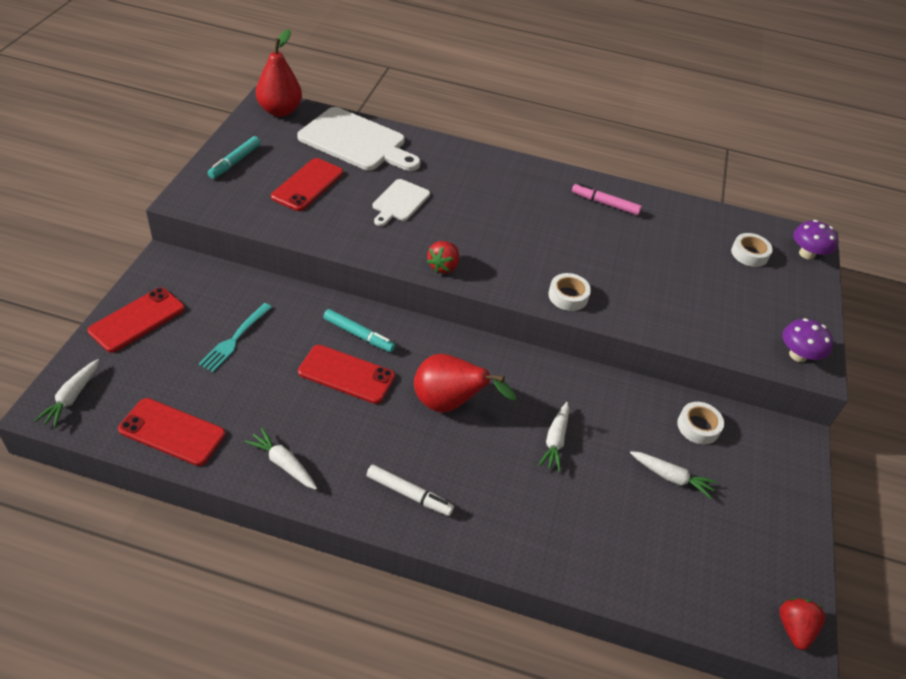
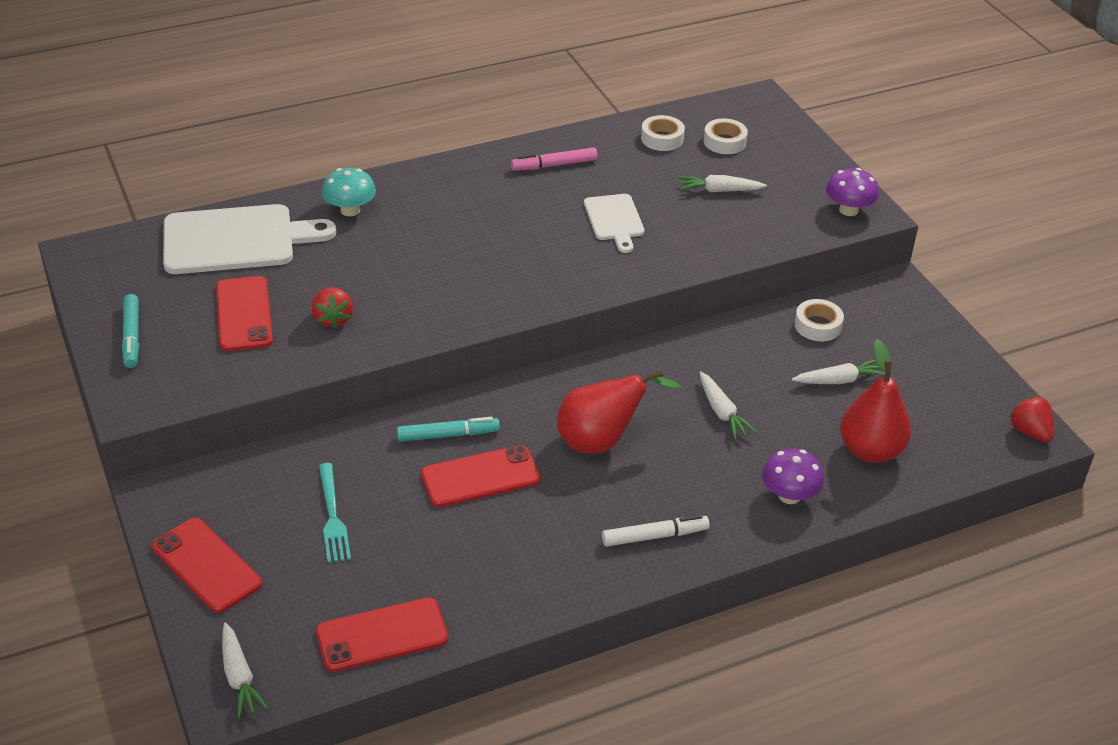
camera: 35 degrees left, 5 degrees down
(137, 320) = (206, 565): red phone -> red phone turned 45 degrees counterclockwise
(280, 111) = (107, 254): red pear -> red pear (870, 451)
(283, 464) = (519, 588): white carrot -> white carrot (719, 191)
(399, 202) = (360, 276): white cutting board -> white cutting board (614, 220)
(441, 160) = (350, 210): none -> turquoise mushroom
(443, 266) = (478, 313): red strawberry -> red strawberry (333, 319)
(568, 296) = (618, 272): white tape -> white tape (662, 138)
(806, 254) = (769, 114): purple mushroom -> purple mushroom (789, 495)

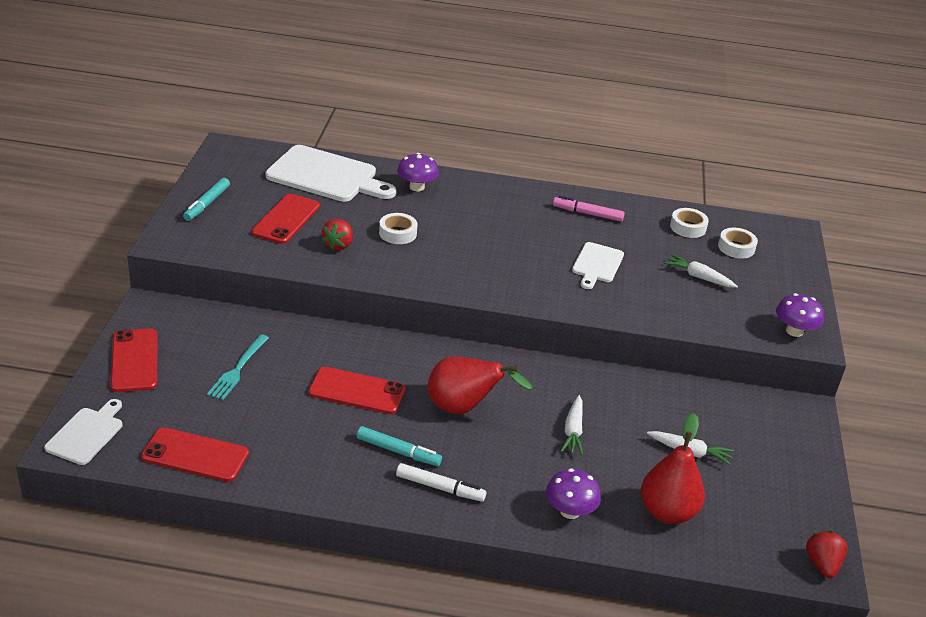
camera: 30 degrees right, 5 degrees down
(239, 676) = (87, 434): white carrot -> white cutting board
(350, 210) = (417, 187): turquoise mushroom -> purple mushroom
(448, 435) = (361, 355): turquoise marker -> turquoise marker (398, 451)
(817, 325) = (709, 407): white tape -> white tape (397, 233)

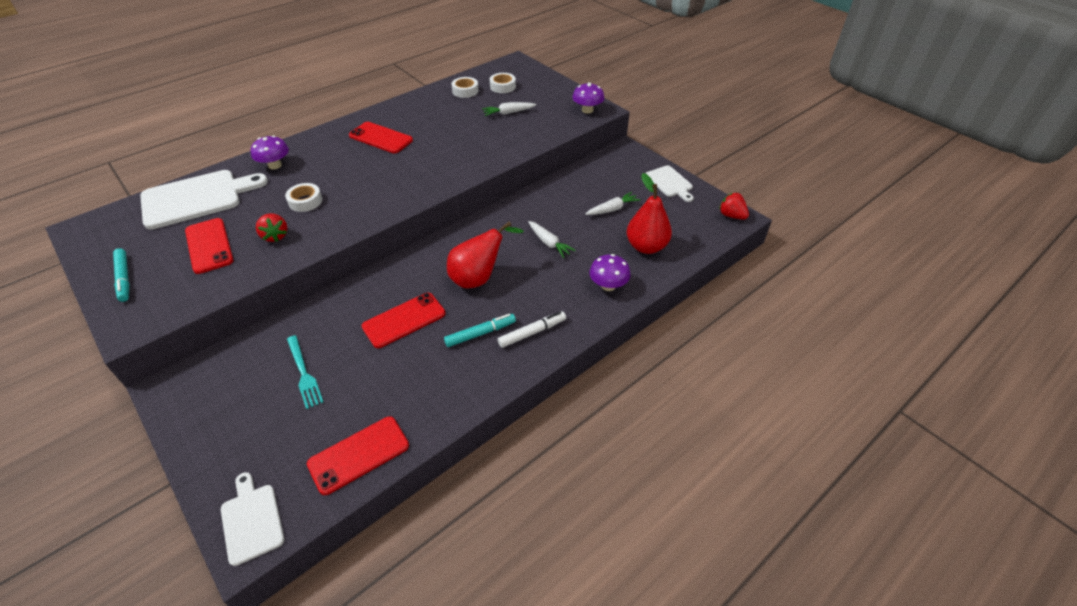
camera: 45 degrees left, 10 degrees up
(135, 360) = (212, 435): red phone -> red phone (381, 138)
(587, 214) = (403, 116): pink marker -> none
(597, 264) = (450, 140): white cutting board -> white cutting board (670, 183)

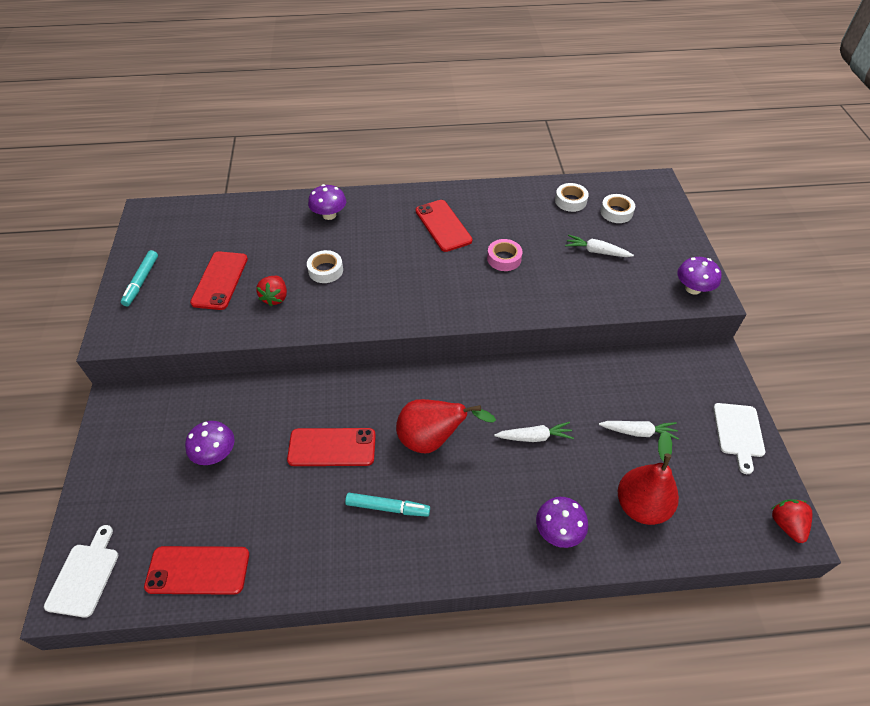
camera: 35 degrees right, 5 degrees up
(197, 198) = (245, 222): white cutting board -> none
(304, 374) = (215, 454): turquoise fork -> purple mushroom
(446, 140) = (504, 259): none -> pink tape
(532, 333) = (436, 539): white marker -> none
(549, 243) = (534, 437): white carrot -> white carrot turned 90 degrees counterclockwise

